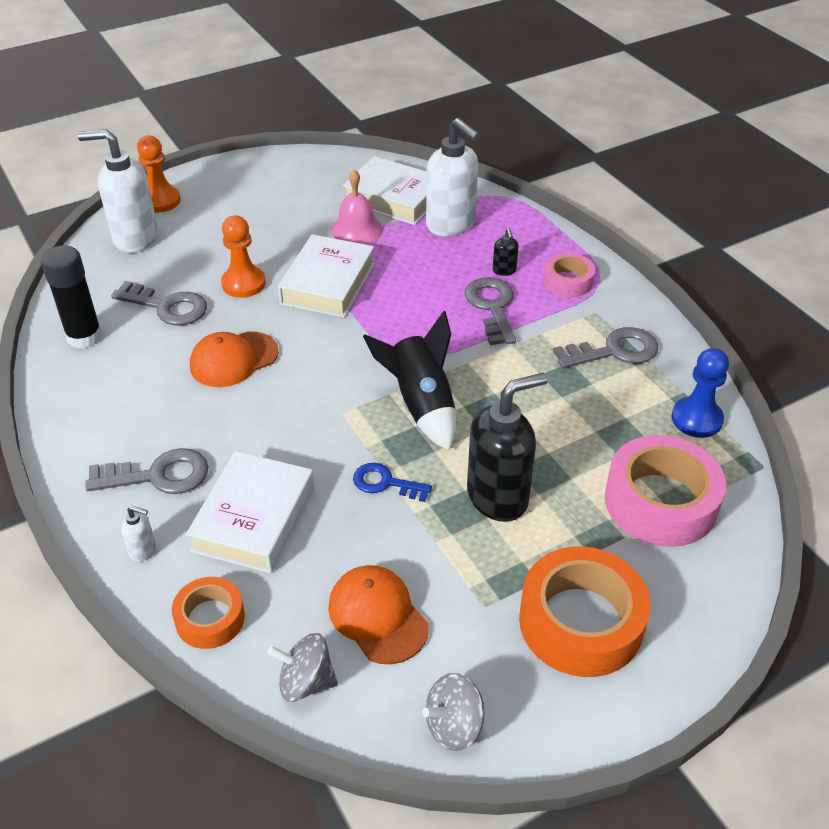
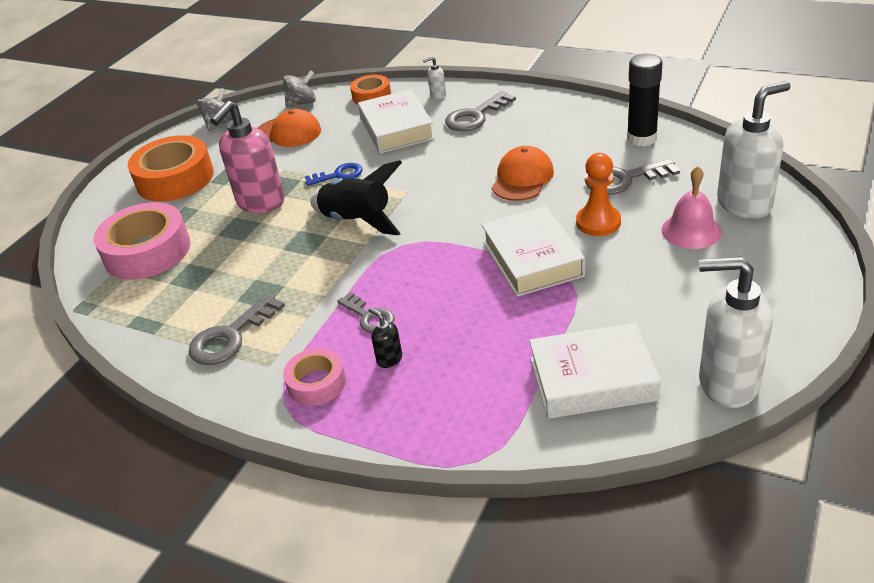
camera: 150 degrees right, 5 degrees down
(160, 201) = (795, 242): orange pawn -> none
(356, 229) = (579, 320): pink bell -> pink bell (691, 230)
(451, 224) = (494, 382): white soap dispenser -> white soap dispenser (727, 383)
(492, 307) = (369, 317): grey key -> grey key, size x0.66
(498, 497) = (260, 203): black soap dispenser -> pink soap dispenser
(696, 419) = (135, 317): blue pawn -> none

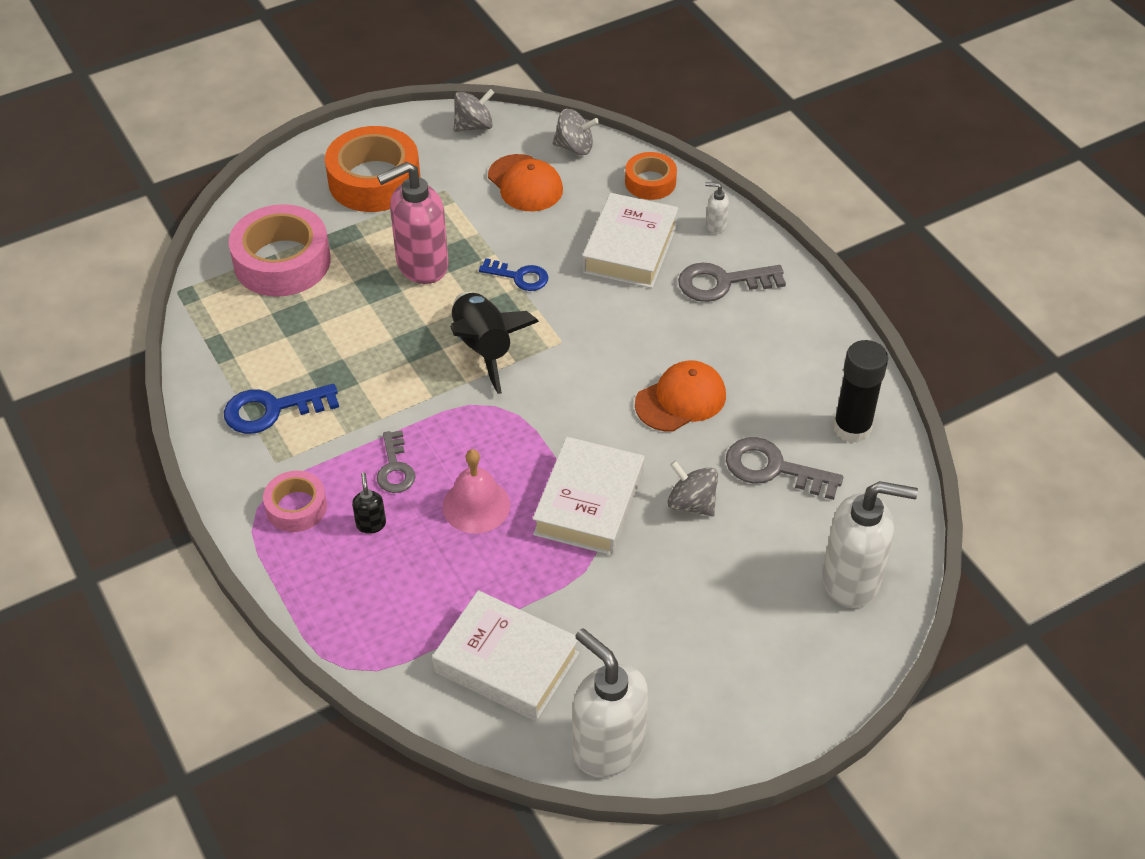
camera: 30 degrees right, 10 degrees up
(231, 336) = (272, 410): grey key -> blue key
(598, 222) = (691, 503): orange pawn -> grey spinning top
(691, 230) = (764, 574): pink bell -> pink bell (476, 505)

